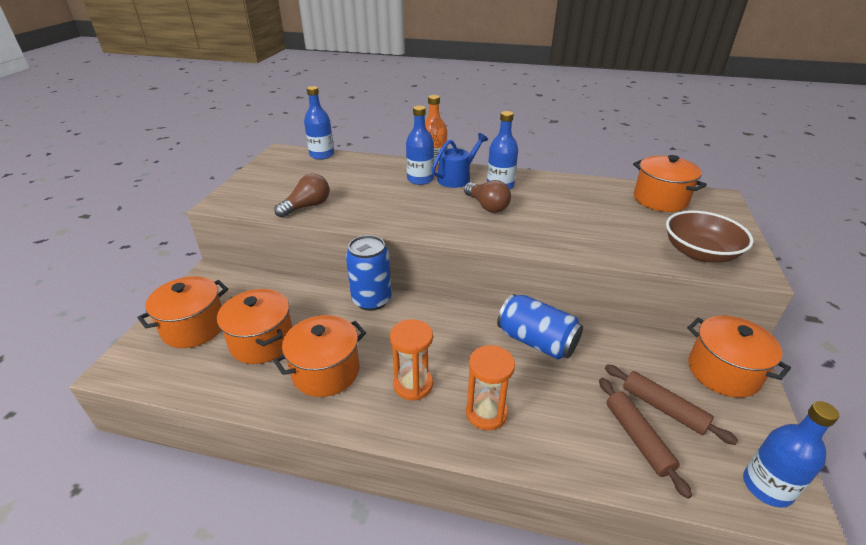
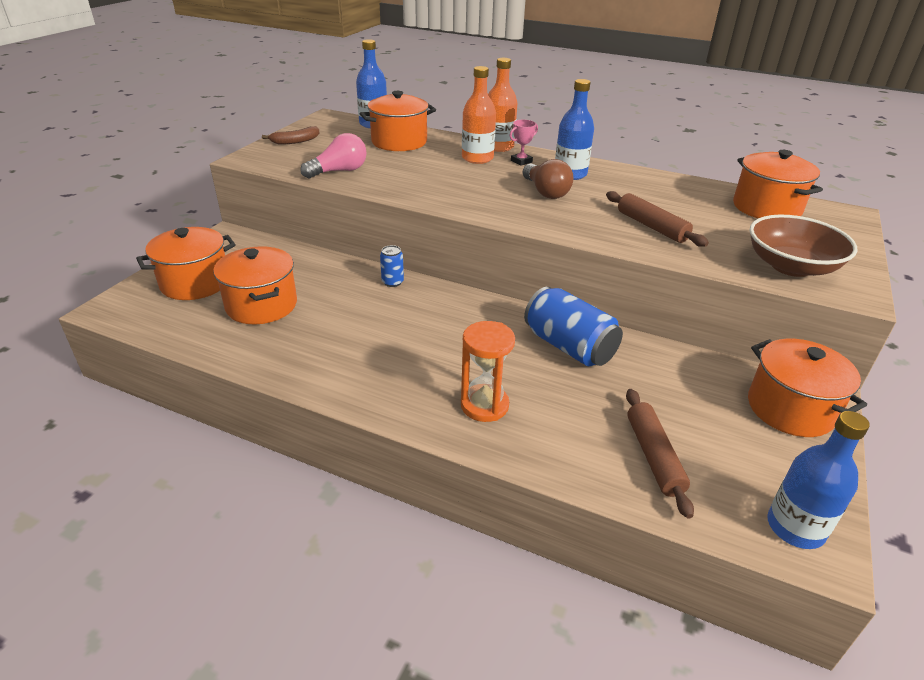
camera: 10 degrees right, 0 degrees up
(259, 180) = (295, 141): none -> brown banana
(307, 206) = (339, 171): brown light bulb -> pink light bulb
(326, 371) = (320, 342): orange pot -> orange pot (399, 142)
(371, 300) = (392, 282): blue can -> blue can, size x0.48
(413, 385) = (411, 367): orange hourglass -> none
(420, 179) = (477, 158): blue bottle -> orange bottle
(457, 178) = (521, 161): blue watering can -> pink trophy
(663, 408) = (697, 433): brown rolling pin -> brown rolling pin (651, 227)

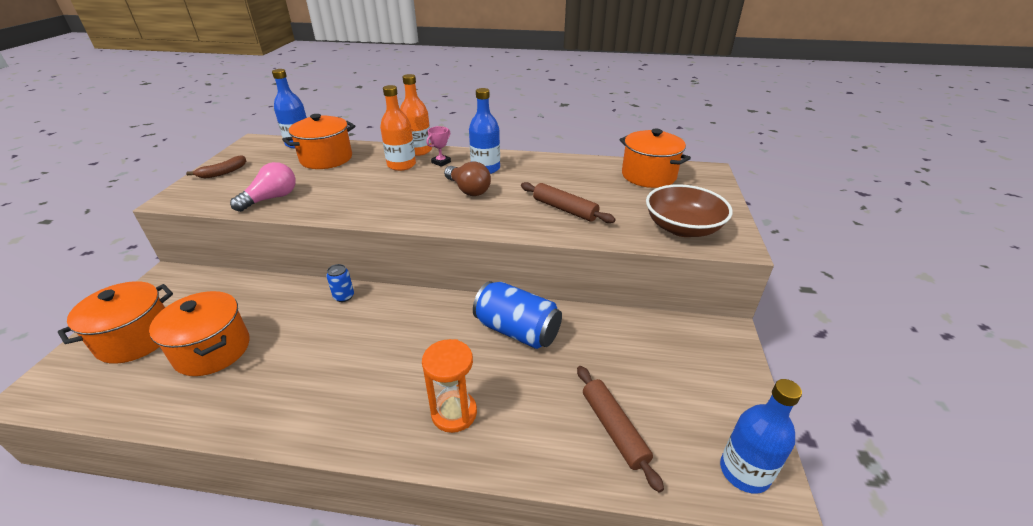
camera: 15 degrees left, 0 degrees up
(790, 409) = (708, 351): orange pot -> none

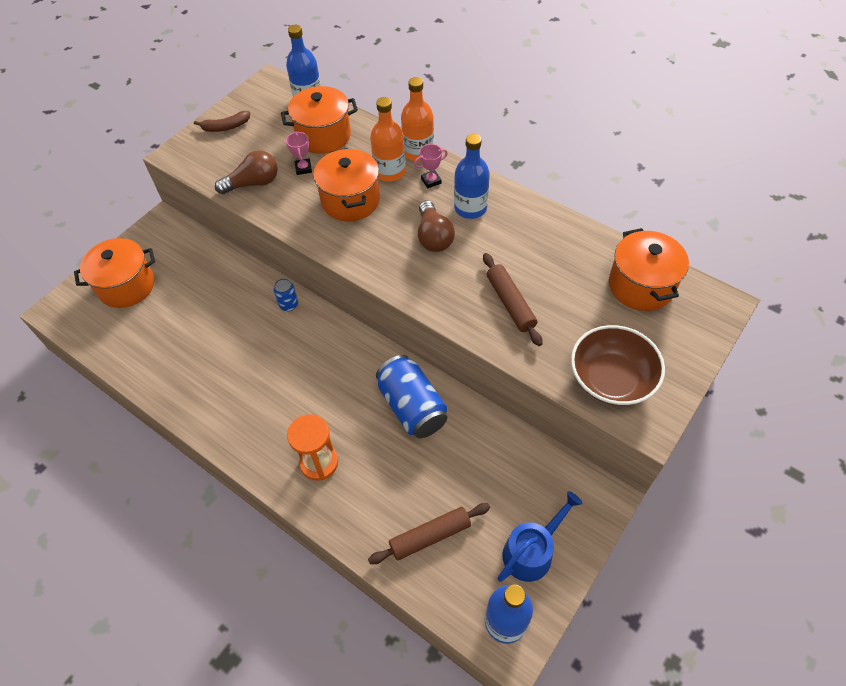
camera: 30 degrees right, 20 degrees up
(212, 350) = (174, 321): orange pot -> orange pot (350, 200)
(271, 198) = (253, 183): pink light bulb -> brown light bulb
(318, 179) = (303, 168): none -> pink trophy
(614, 429) = (430, 536): brown rolling pin -> brown rolling pin turned 60 degrees clockwise
(711, 398) = (532, 551): none -> blue watering can

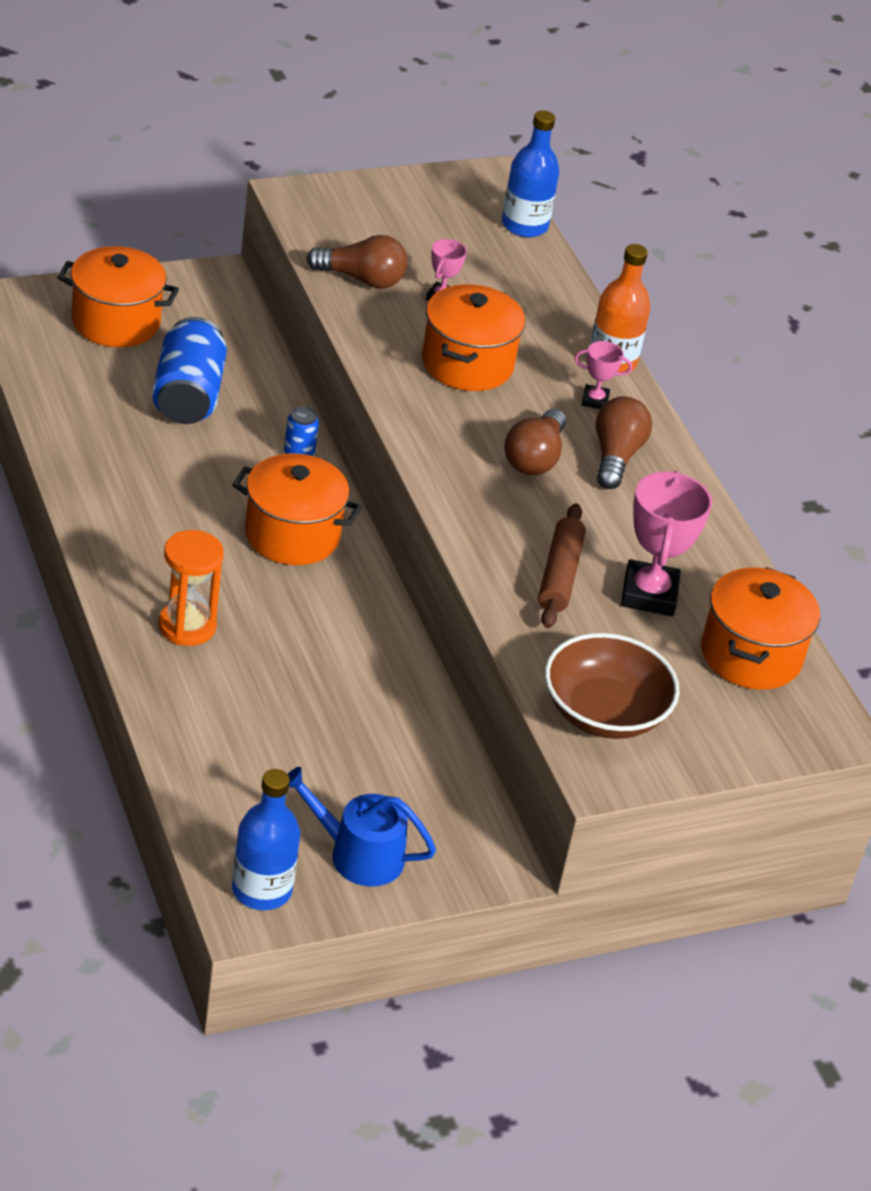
camera: 25 degrees right, 15 degrees down
(226, 127) = (386, 199): brown banana -> none
(323, 135) = (504, 276): orange pot -> orange pot (292, 535)
(390, 172) = (550, 362): orange bottle -> none
(412, 407) = (352, 643): blue can -> blue can (187, 395)
(430, 536) = (251, 768): brown rolling pin -> none
(470, 208) = (615, 456): blue bottle -> brown light bulb
(532, 551) = (358, 854): blue watering can -> blue watering can turned 150 degrees counterclockwise
(562, 283) = (649, 594): none -> pink trophy

